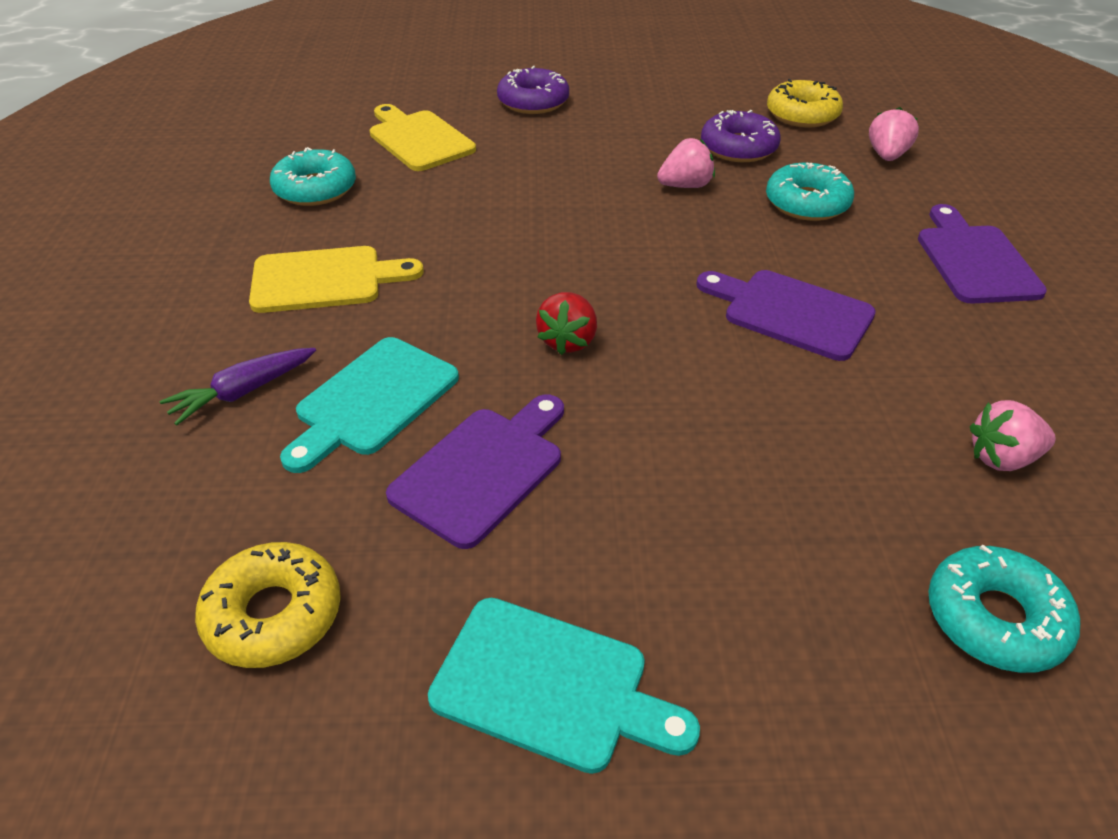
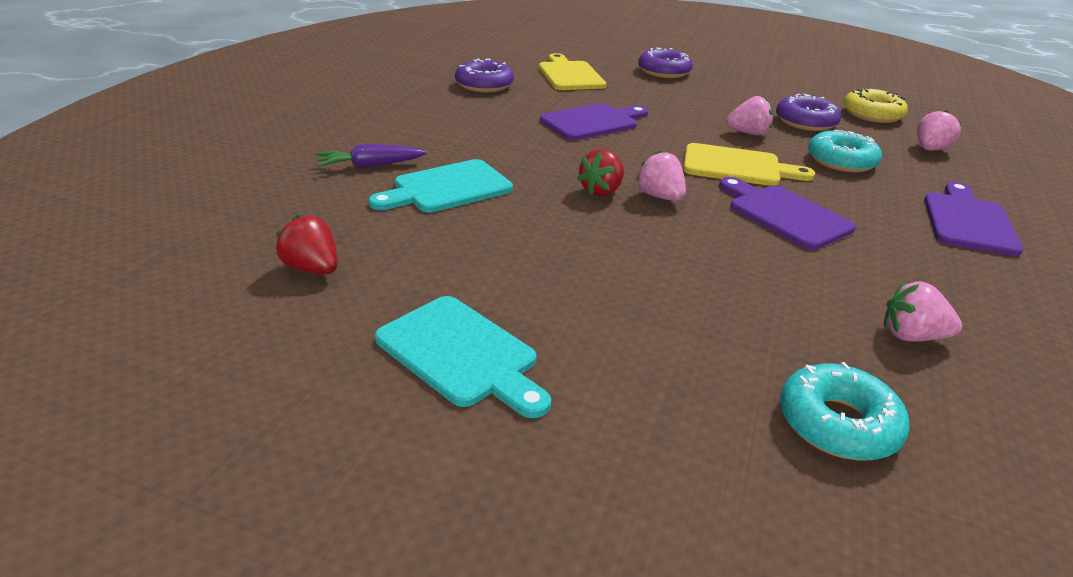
camera: 20 degrees right, 10 degrees down
(273, 615) = (312, 269): yellow donut -> red strawberry
(315, 189) = (484, 85): turquoise donut -> purple donut
(324, 280) = (459, 127): yellow cutting board -> yellow cutting board (737, 167)
(483, 470) = (495, 238): purple cutting board -> purple cutting board (593, 122)
(641, 328) = (660, 197): none -> pink strawberry

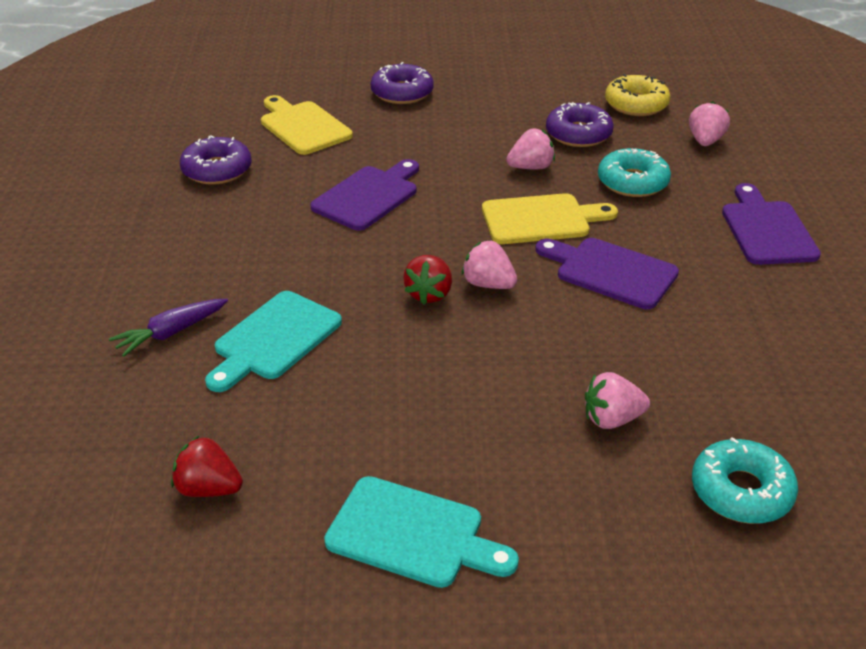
camera: 20 degrees left, 5 degrees up
(911, 336) = (764, 381): pink strawberry -> pink strawberry (612, 419)

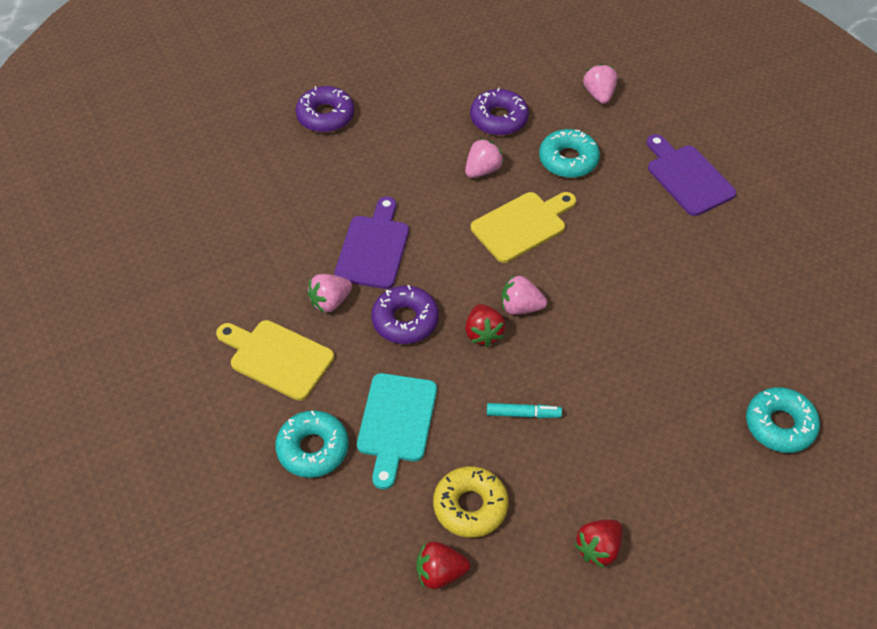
camera: 25 degrees left, 15 degrees up
(170, 333) = (313, 449): purple carrot -> turquoise donut
(217, 170) = (226, 263): purple donut -> purple donut (405, 320)
(303, 126) = (266, 186): yellow cutting board -> yellow cutting board (277, 358)
(412, 534) = (598, 549): turquoise cutting board -> red strawberry
(419, 376) = (523, 414): none -> turquoise marker
(611, 272) = (601, 261): purple cutting board -> none
(612, 419) = (672, 399): pink strawberry -> pink strawberry (330, 302)
(636, 104) = (525, 68): yellow donut -> yellow donut (470, 506)

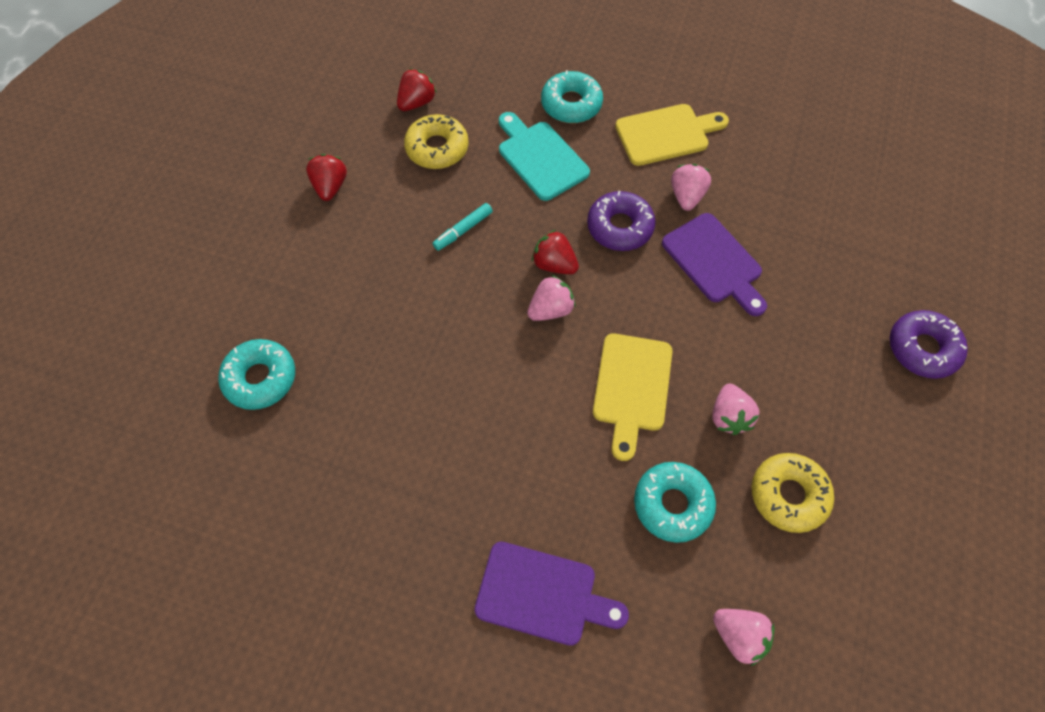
camera: 135 degrees right, 10 degrees up
(499, 119) = (788, 495): purple donut -> yellow donut

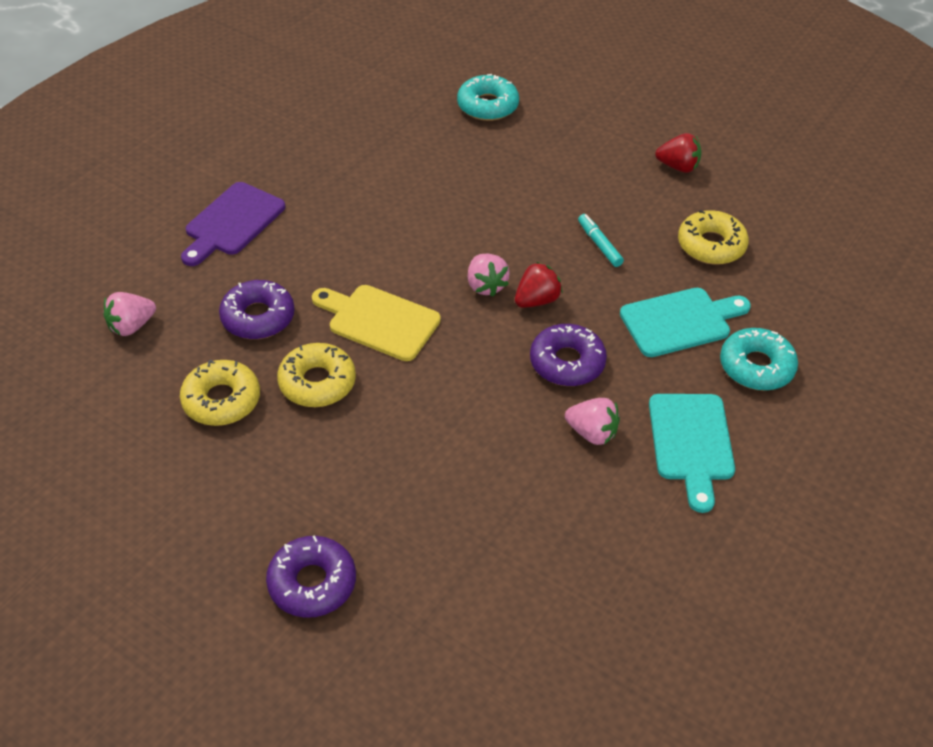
camera: 105 degrees right, 15 degrees down
(417, 102) = (780, 241): red strawberry -> none
(666, 134) = (691, 443): yellow cutting board -> turquoise cutting board
(672, 504) = (258, 317): turquoise donut -> purple donut
(714, 262) = (495, 429): purple cutting board -> none
(729, 416) = (317, 382): pink strawberry -> yellow donut

